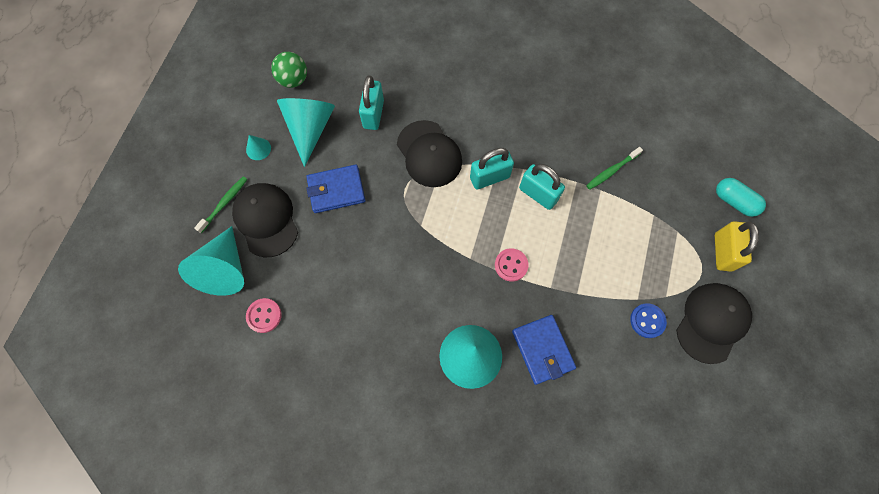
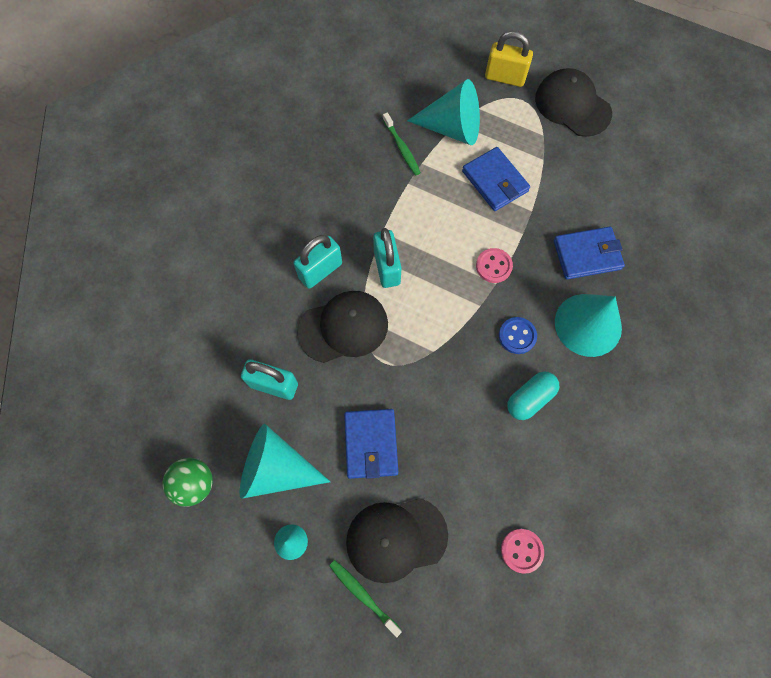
camera: 80 degrees left, 0 degrees up
(225, 269) = (455, 599): turquoise cone -> turquoise cone (452, 128)
(538, 194) = (416, 223): turquoise padlock -> turquoise padlock (320, 270)
(599, 256) = (495, 181): none -> blue wallet
(647, 321) = (566, 157): blue button -> blue button (517, 336)
(734, 201) = (454, 54): turquoise capsule -> turquoise capsule (530, 398)

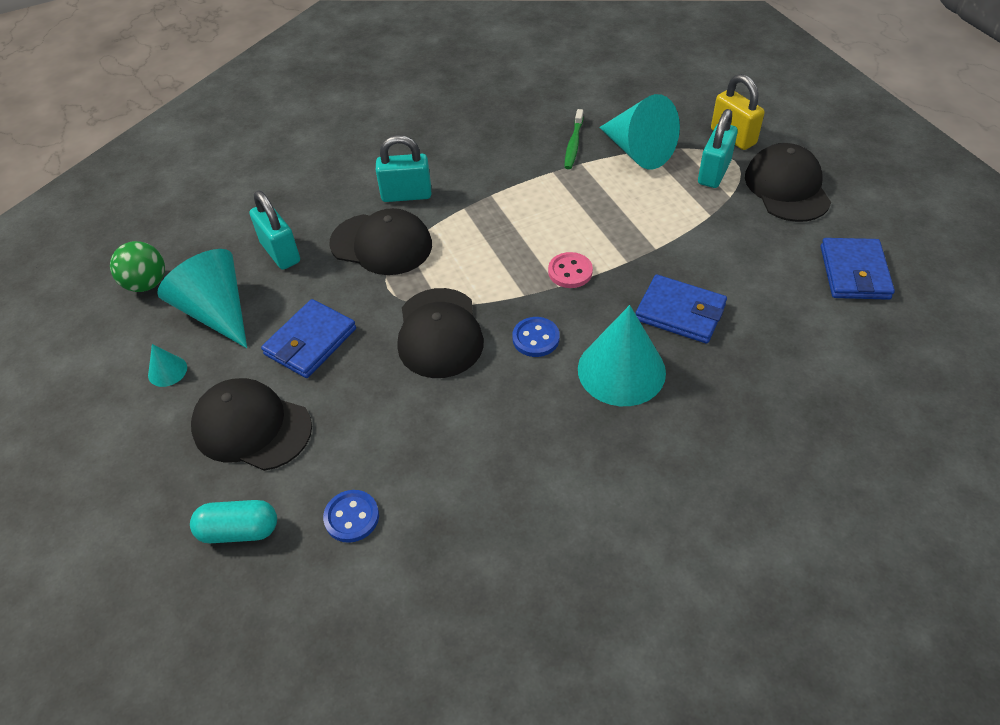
camera: 40 degrees right, 20 degrees down
(363, 595) = (176, 451): green toothbrush -> none
(387, 267) = (467, 222): turquoise padlock -> turquoise padlock (714, 173)
(452, 375) = (439, 333): none -> black cap
(495, 181) = (640, 208): blue wallet -> blue wallet (854, 272)
(521, 550) = (351, 517): pink button -> blue button
(530, 398) = (495, 396): turquoise capsule -> turquoise capsule (239, 530)

